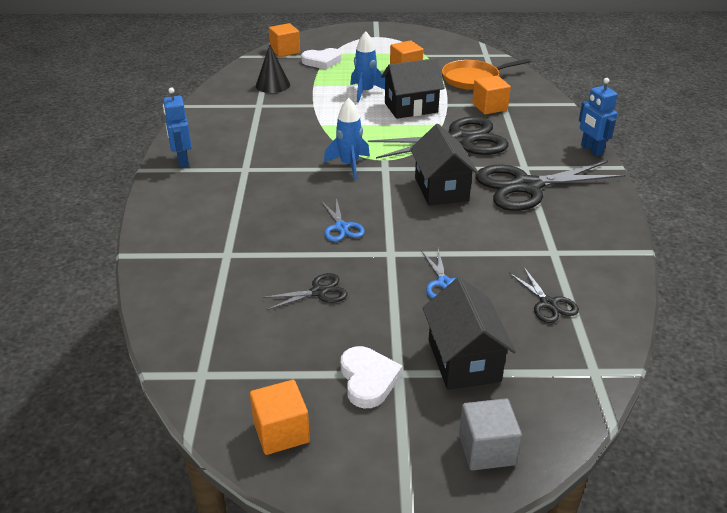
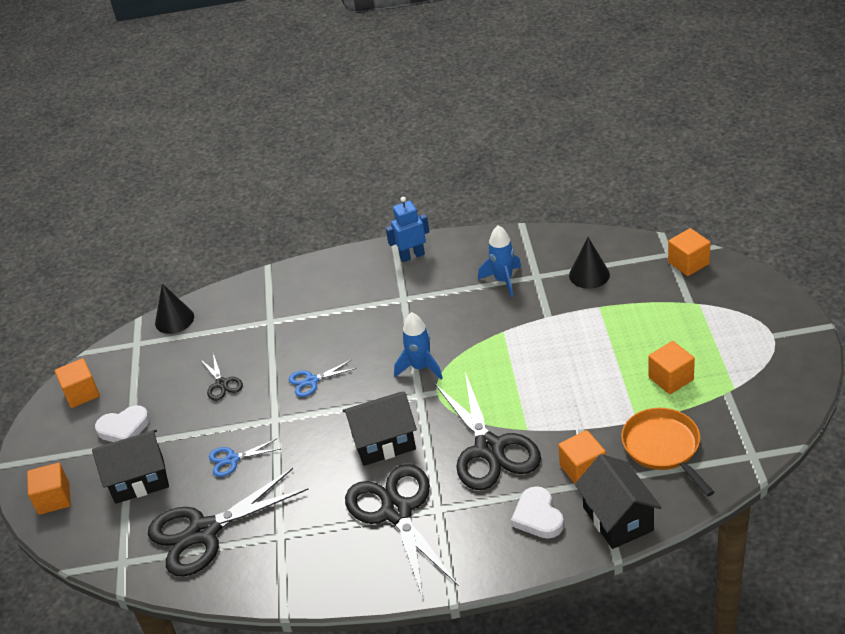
camera: 90 degrees right, 5 degrees up
(174, 336) = (174, 319): none -> black cone
(322, 61) = (669, 300): white heart -> white heart (538, 516)
(365, 92) = (592, 352): blue rocket -> blue rocket (503, 280)
(411, 108) = (562, 397): black house -> black house (618, 519)
(486, 449) = (54, 499): grey cube -> orange cube
(548, 304) = (204, 532): black scissors -> black scissors, size x2.15
(591, 150) = (489, 573): blue robot -> none

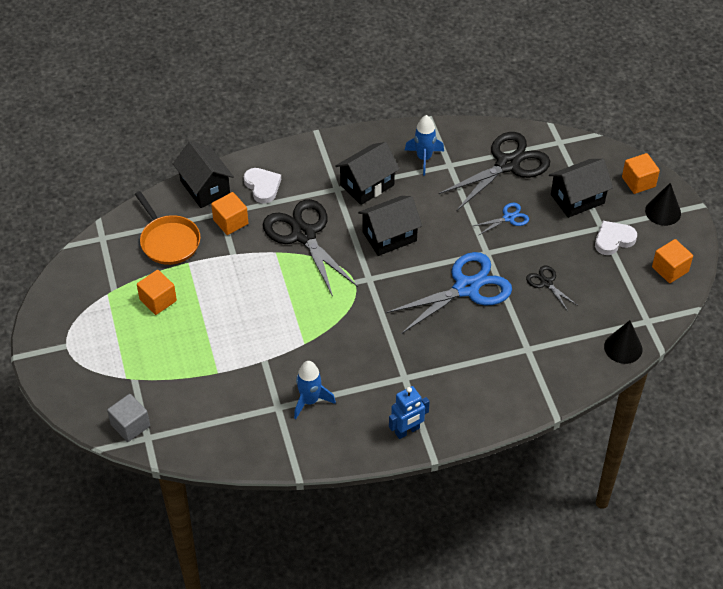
camera: 165 degrees right, 10 degrees up
(311, 381) = (466, 288): blue scissors -> blue scissors, size x2.15
(396, 512) = (367, 185): black scissors -> black house
(420, 367) = (373, 304): blue rocket -> blue rocket (424, 158)
(589, 275) = (227, 409): black cone -> black cone (663, 212)
(688, 263) = (130, 425): orange cube -> grey cube

